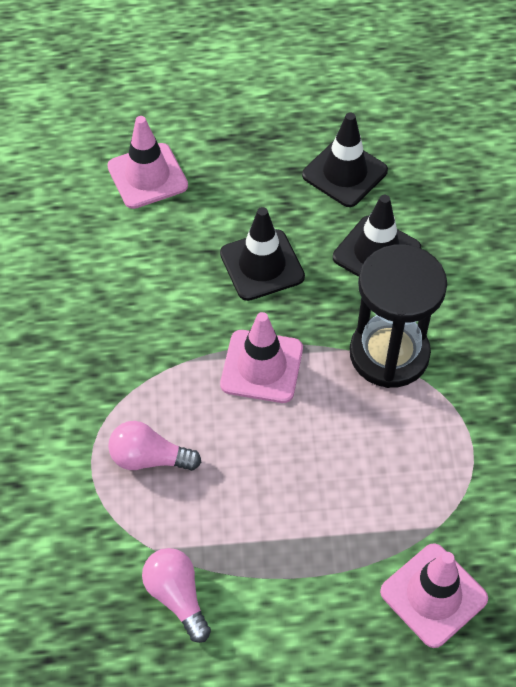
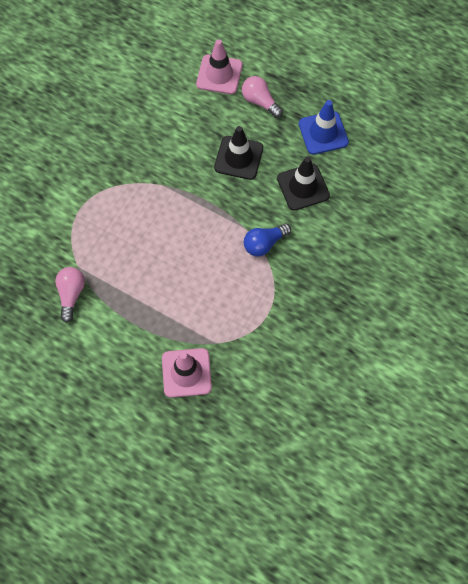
camera: 35 degrees right, 10 degrees up
(149, 458) = (108, 222): pink light bulb -> pink light bulb (260, 102)
(262, 366) = (196, 210): pink traffic cone -> none
(344, 173) = (323, 133): black traffic cone -> blue traffic cone
(389, 354) = (264, 244): black hourglass -> blue light bulb

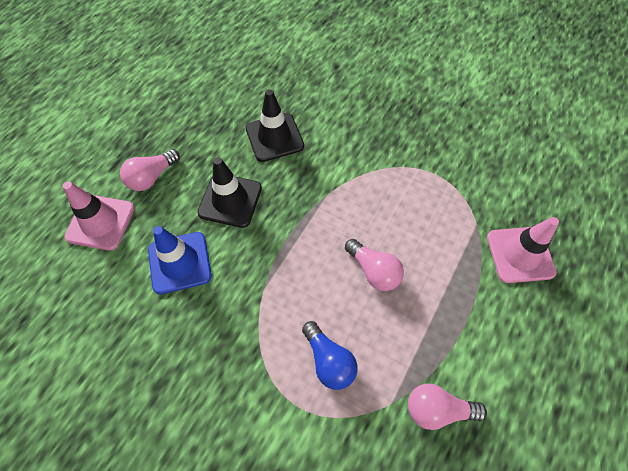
camera: 90 degrees left, 5 degrees down
(175, 260) = (373, 271): none -> pink light bulb
(264, 244) = (347, 175): blue light bulb -> blue light bulb (329, 360)
(323, 133) = (205, 117): blue traffic cone -> blue traffic cone (180, 262)

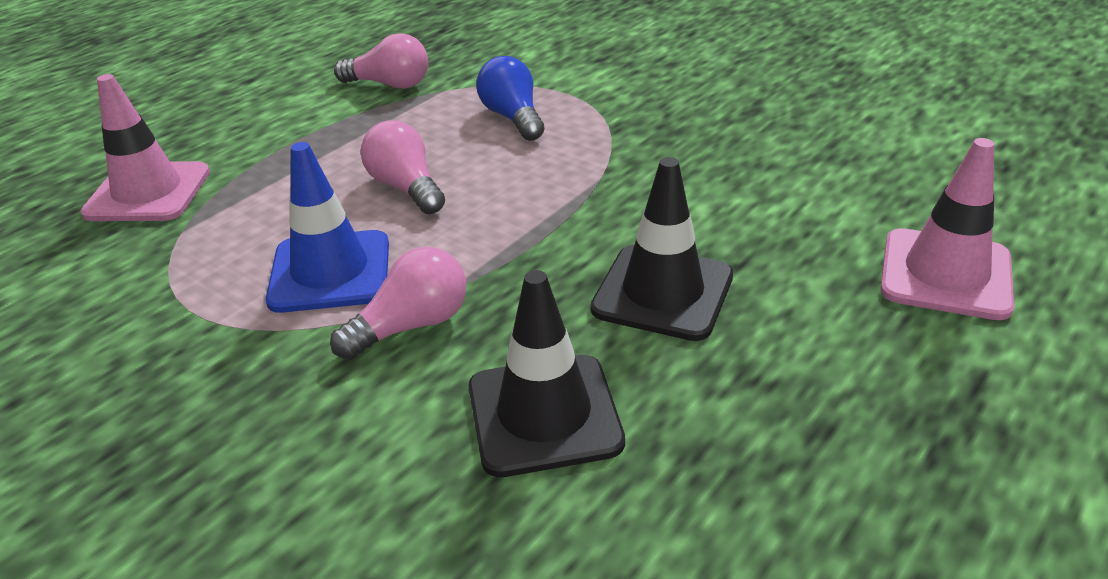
camera: 170 degrees left, 25 degrees down
(152, 177) = (863, 347): pink light bulb -> pink light bulb (411, 326)
(180, 262) = (753, 212): blue traffic cone -> blue traffic cone (330, 272)

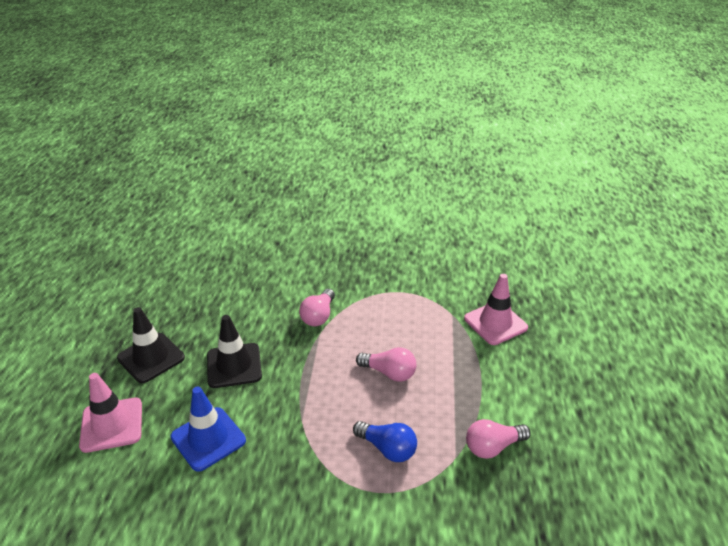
camera: 145 degrees right, 0 degrees up
(330, 272) = (371, 322): blue traffic cone -> blue traffic cone (208, 439)
(544, 414) = (250, 308): black traffic cone -> black traffic cone (151, 358)

